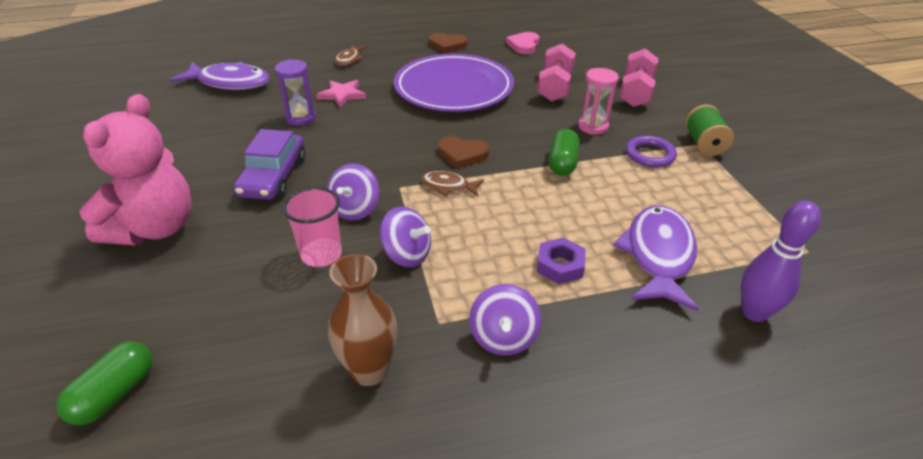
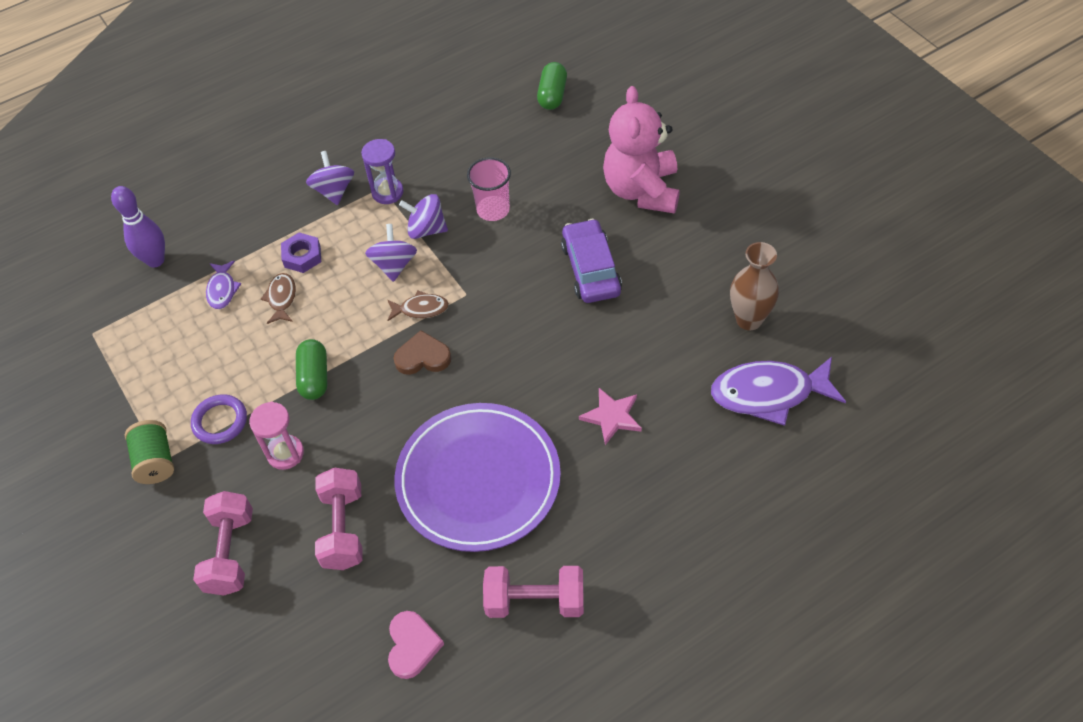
camera: 165 degrees right, 15 degrees up
(301, 118) = (629, 358): purple hourglass -> purple hourglass (387, 192)
(349, 59) = (658, 504): brown fish -> brown fish (281, 298)
(355, 209) = (492, 257): purple spinning top -> purple spinning top (394, 265)
(369, 371) = (412, 147): brown vase -> brown vase (749, 320)
(447, 45) = (535, 601): brown heart -> pink dumbbell
(658, 255) = (222, 290): purple fish -> purple fish, size x0.51

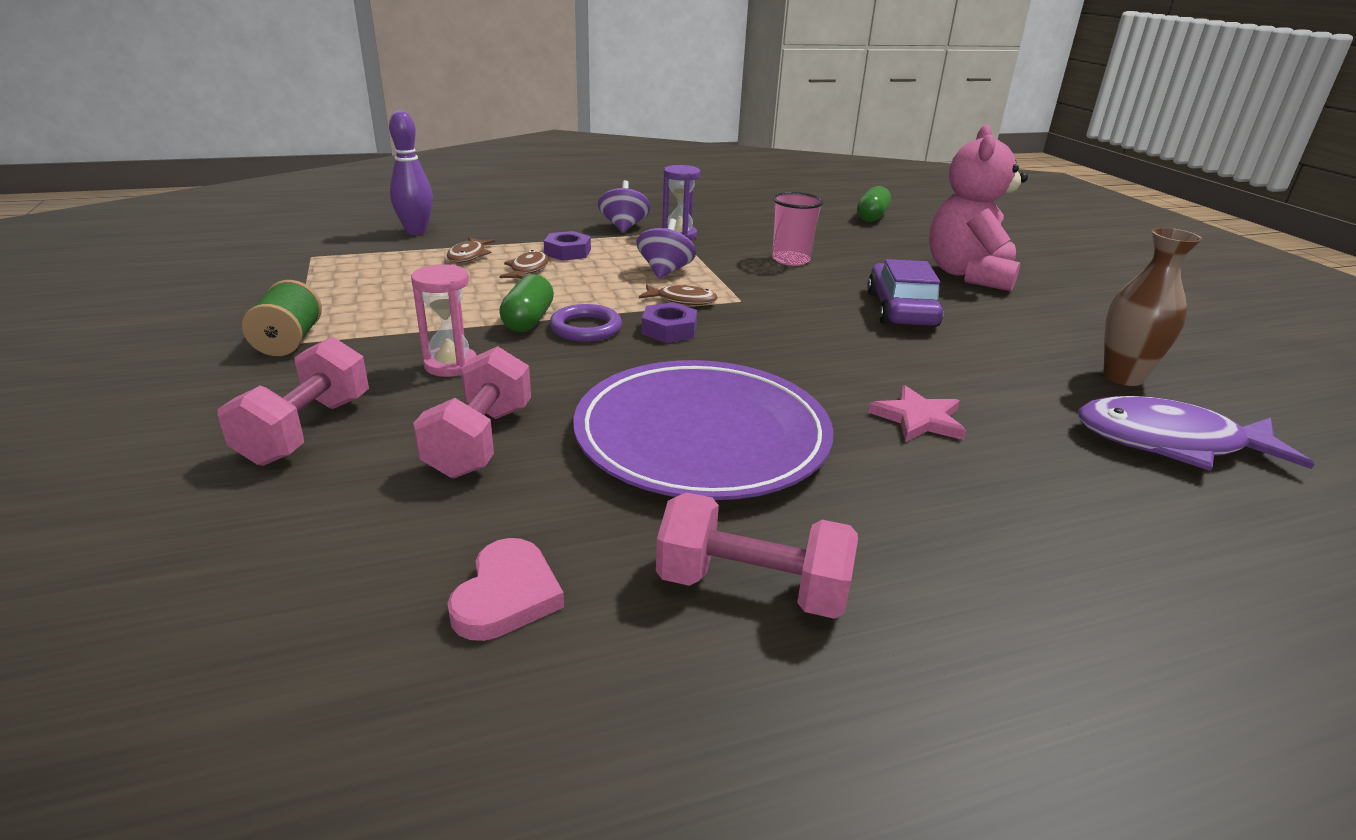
camera: 10 degrees right, 25 degrees down
(220, 421) = (392, 329): purple ring -> purple ring (586, 328)
(222, 290) = (469, 256): purple fish -> brown fish
(423, 357) = (669, 330): brown heart -> purple nut
(426, 229) = (711, 259): purple spinning top -> none

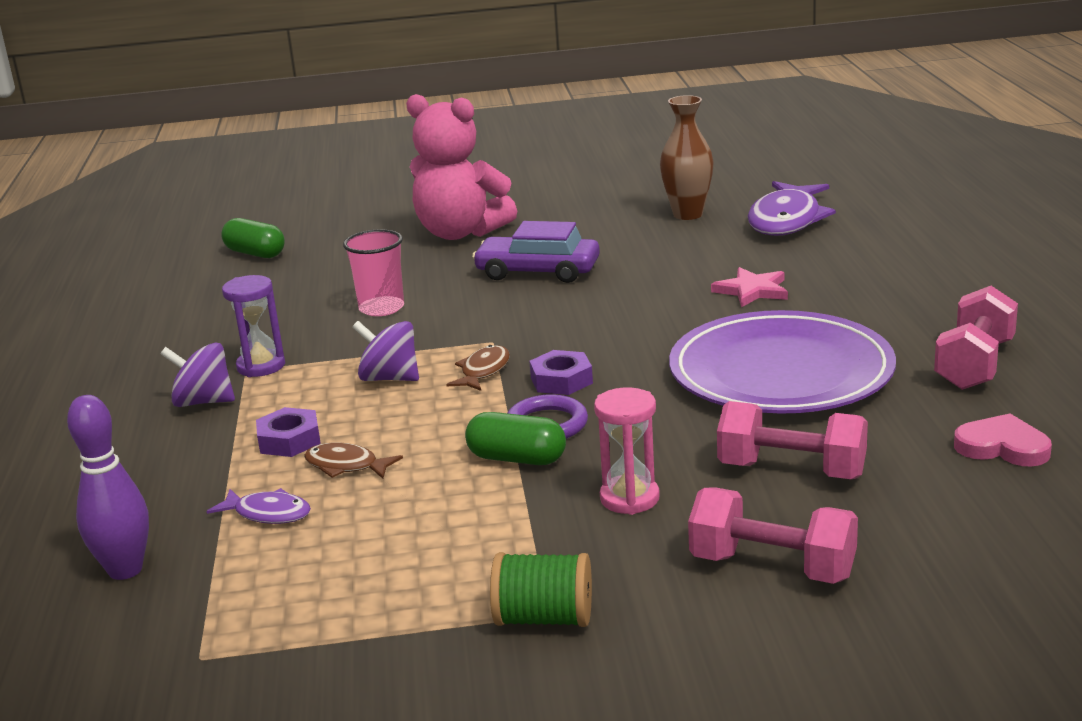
camera: 75 degrees left, 5 degrees down
(469, 256) = (268, 513): brown fish -> purple fish

